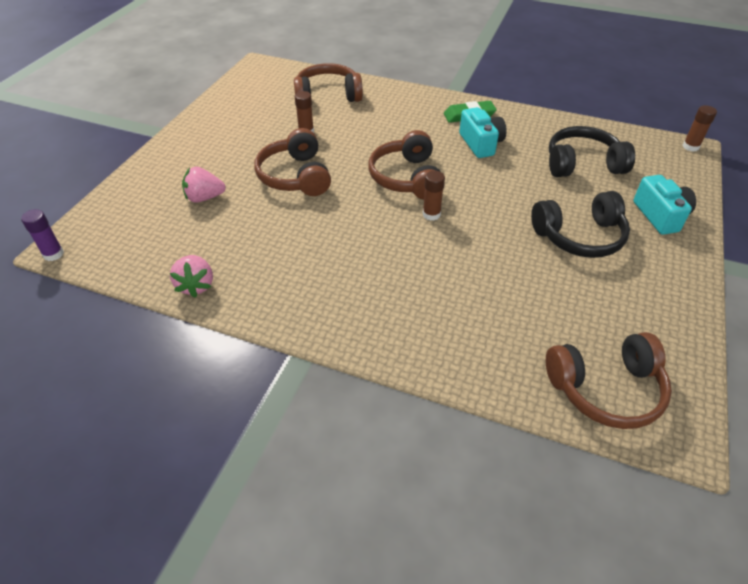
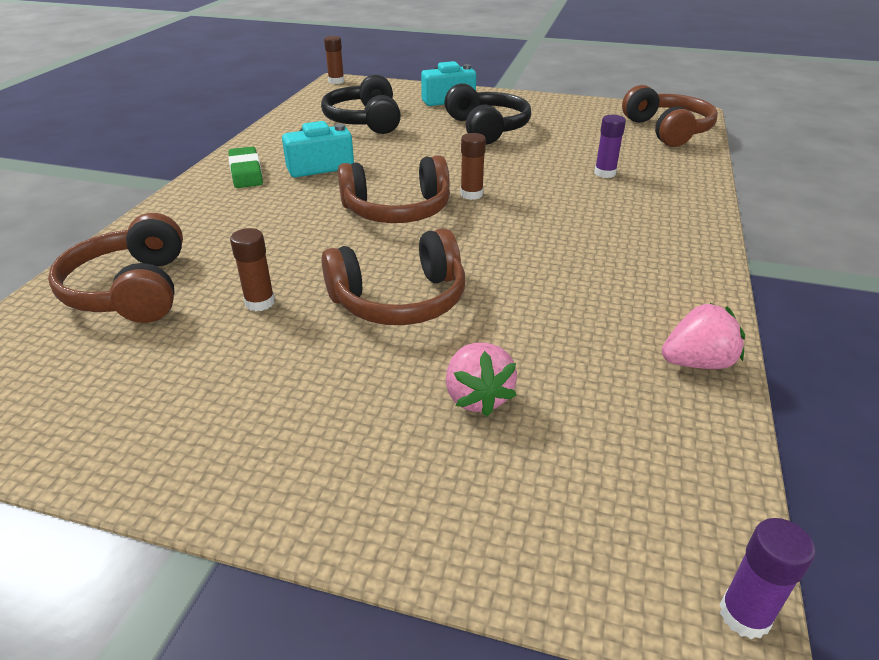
camera: 95 degrees left, 10 degrees down
(474, 303) = (605, 173): none -> purple glue stick

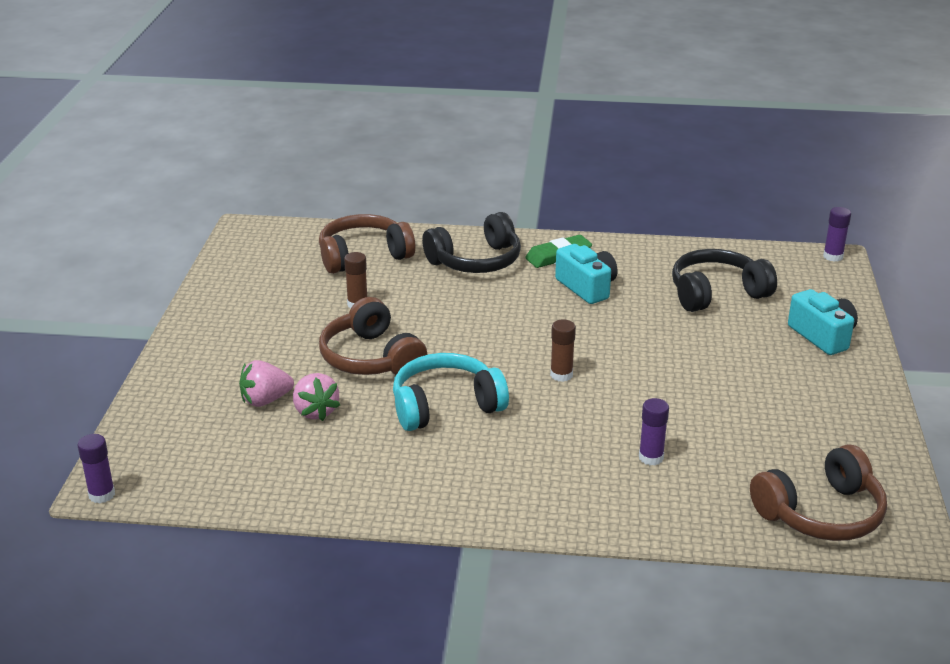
camera: 80 degrees right, 5 degrees down
(336, 81) = (833, 256): brown glue stick -> purple glue stick
(397, 210) = (513, 339): brown headphones -> none
(486, 128) = (741, 371): black headphones -> black headphones (476, 261)
(514, 258) = (445, 406): none -> turquoise headphones
(697, 363) = (311, 496): pink strawberry -> pink strawberry (315, 411)

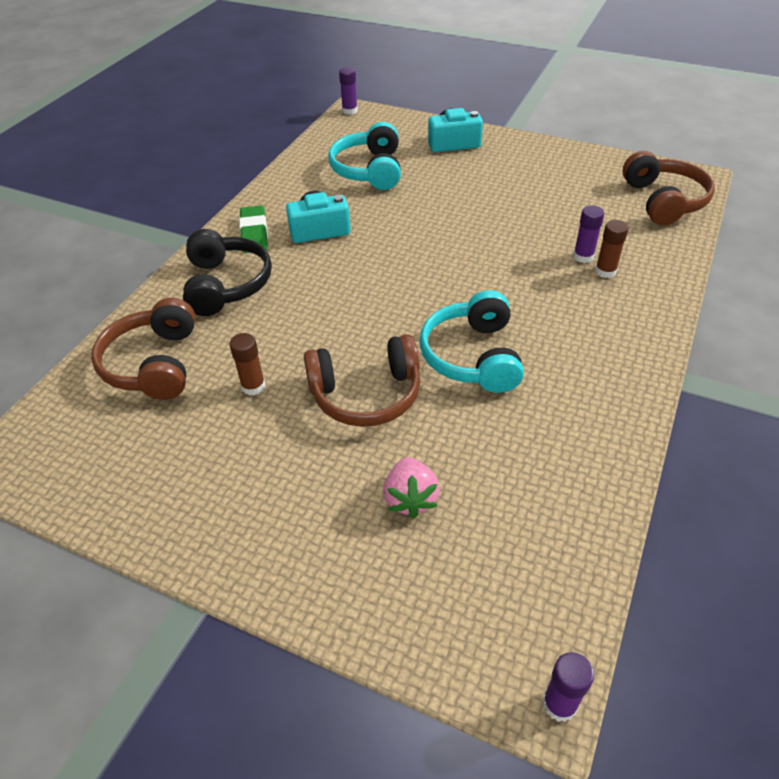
camera: 70 degrees left, 15 degrees up
(315, 411) = (448, 456): pink strawberry -> none
(561, 375) = (451, 275): brown glue stick -> brown glue stick (605, 271)
(716, 293) = (369, 170): black headphones -> turquoise headphones

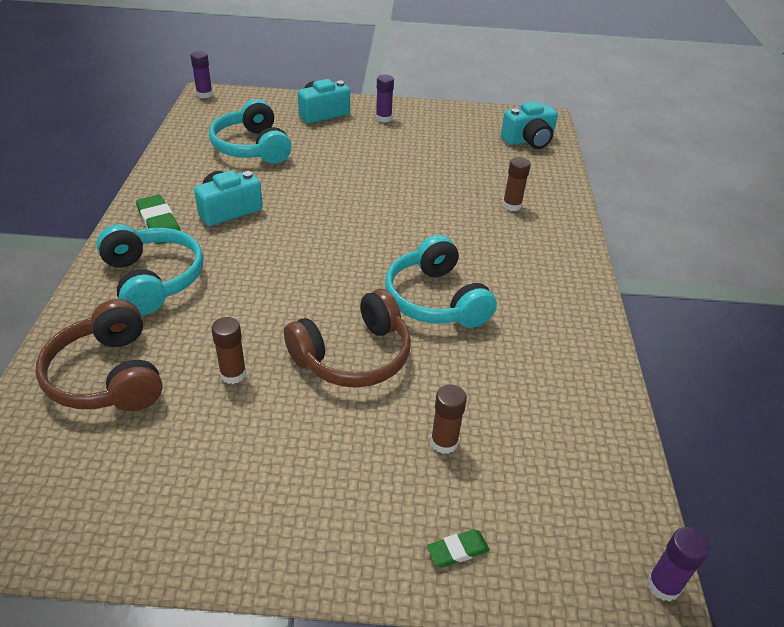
camera: 25 degrees left, 5 degrees down
(226, 284) = (153, 279): black headphones -> turquoise headphones
(372, 603) = (457, 550): none -> green eraser
(410, 498) = (444, 442): pink strawberry -> brown glue stick
(583, 256) = (487, 196): purple glue stick -> purple glue stick (383, 118)
(663, 201) = (528, 140): brown headphones -> turquoise camera

